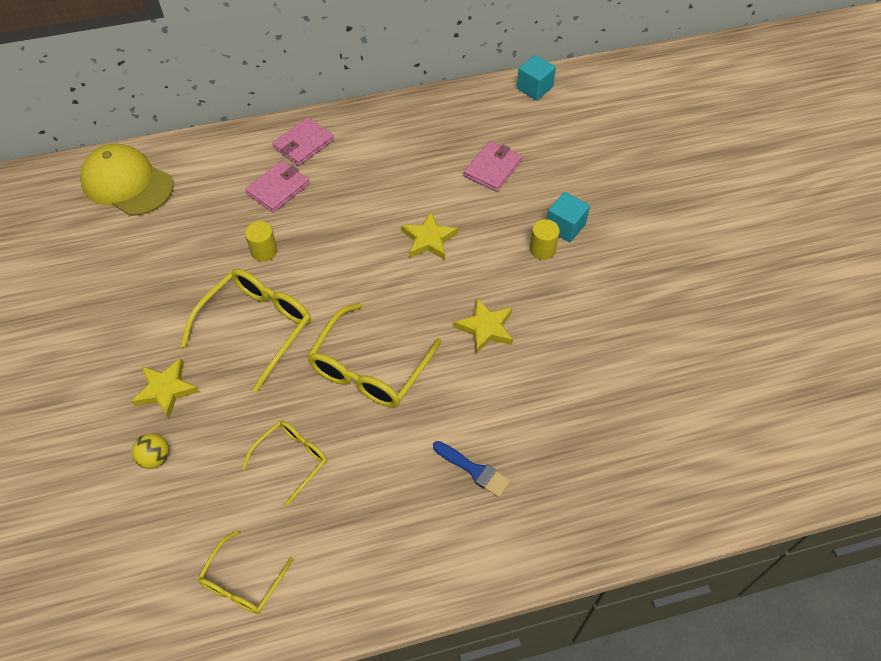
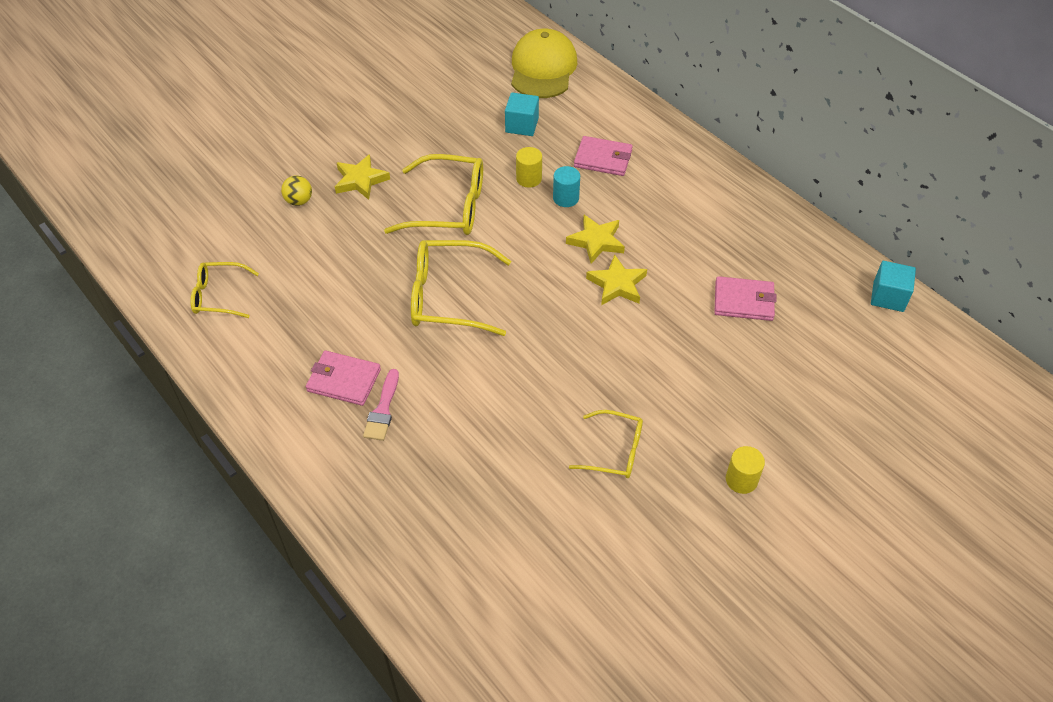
camera: 65 degrees right, 5 degrees down
(292, 460) = (335, 282): yellow glasses -> yellow glasses (615, 451)
(303, 144) = (667, 153): pink wallet -> pink wallet (344, 380)
(307, 234) = (566, 198): none -> turquoise cylinder
(474, 470) = (383, 409): blue brush -> pink brush
(486, 328) = (540, 365): yellow star -> yellow star (596, 241)
(542, 249) = (666, 378): yellow cylinder -> yellow cylinder (741, 480)
(565, 227) = (709, 388): turquoise cube -> turquoise cube (522, 125)

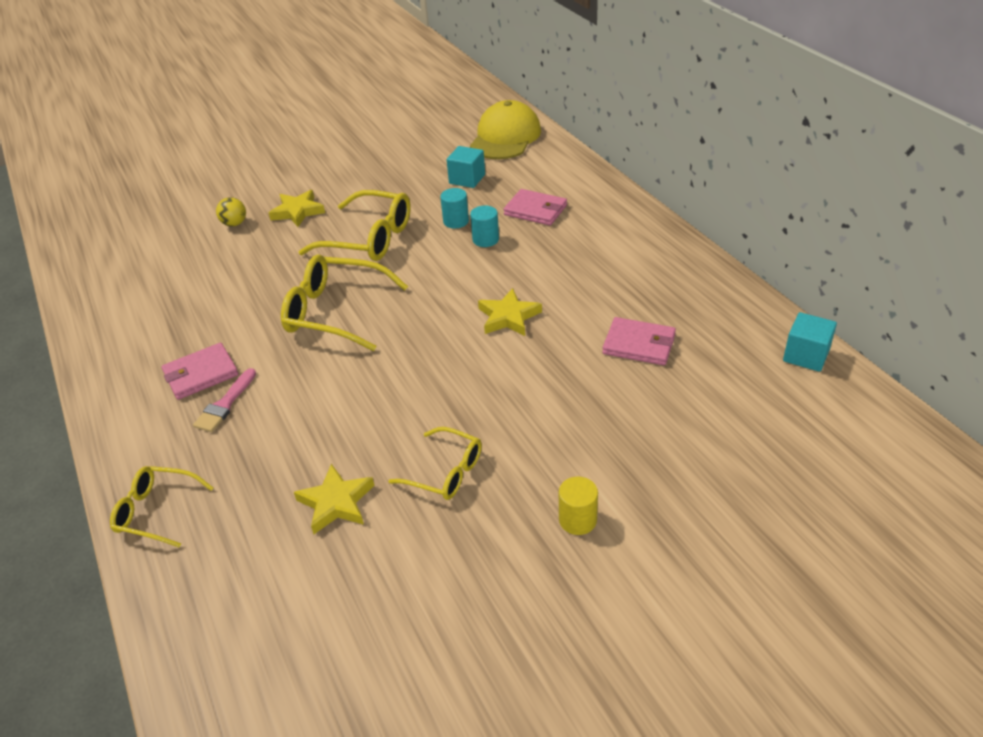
camera: 15 degrees right, 10 degrees down
(219, 296) = (124, 292): yellow glasses -> yellow glasses (156, 511)
(344, 380) = (201, 374): pink wallet -> pink wallet turned 60 degrees counterclockwise
(529, 178) = (456, 221): yellow cylinder -> turquoise cylinder
(596, 241) = (501, 278): yellow star -> yellow star (336, 503)

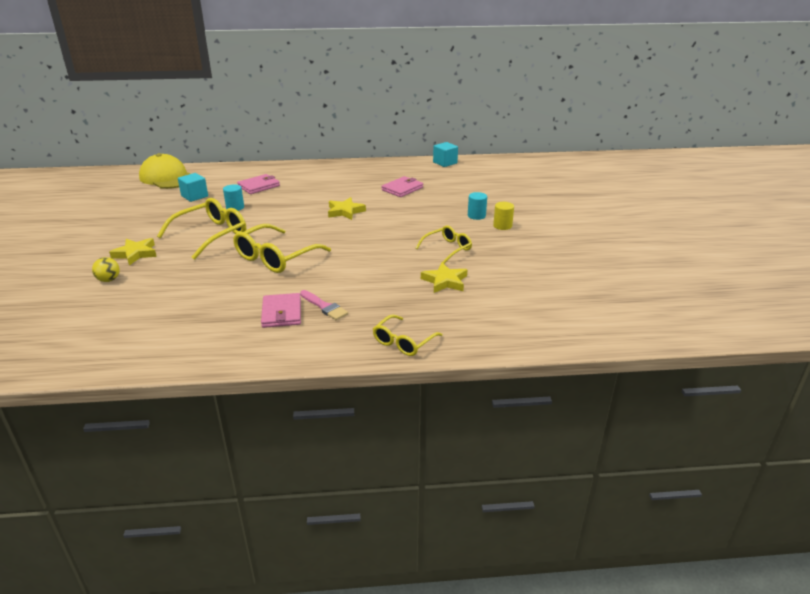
camera: 70 degrees left, 10 degrees down
(485, 239) = (266, 203): turquoise cylinder -> turquoise cylinder (476, 216)

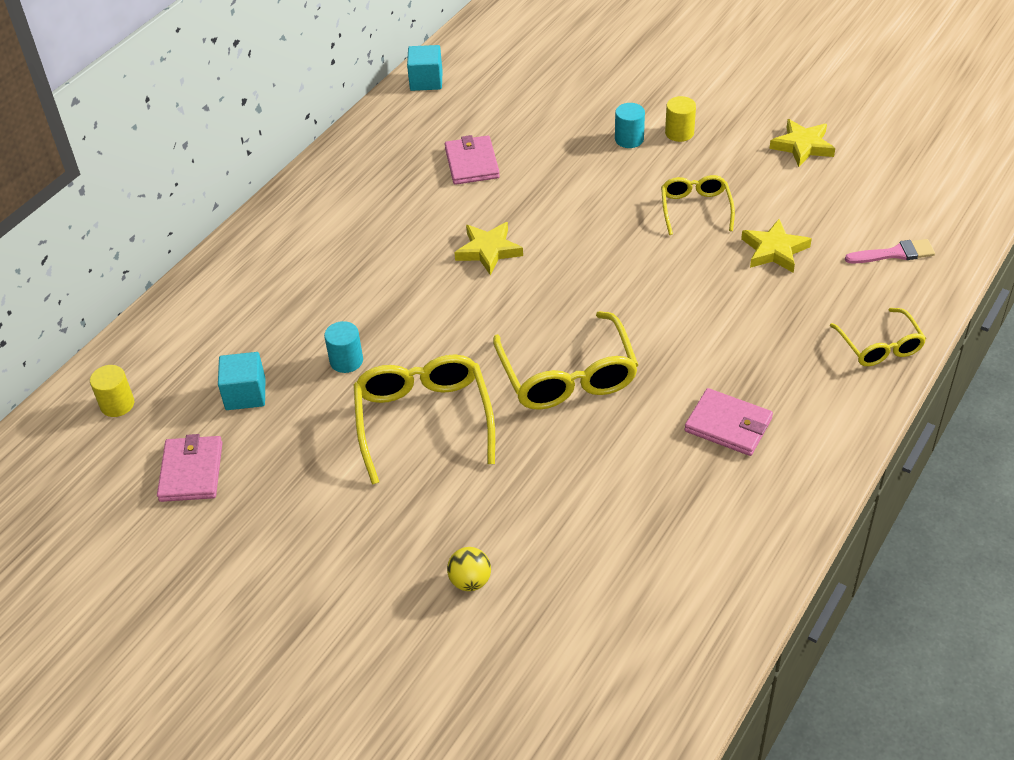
camera: 50 degrees left, 15 degrees up
(135, 254) = (405, 527): yellow star -> yellow star (802, 146)
(167, 177) = (117, 404): yellow cap -> yellow cylinder
(259, 186) = (289, 305): pink wallet -> pink wallet (191, 471)
(324, 307) = (746, 380): pink brush -> pink brush (894, 253)

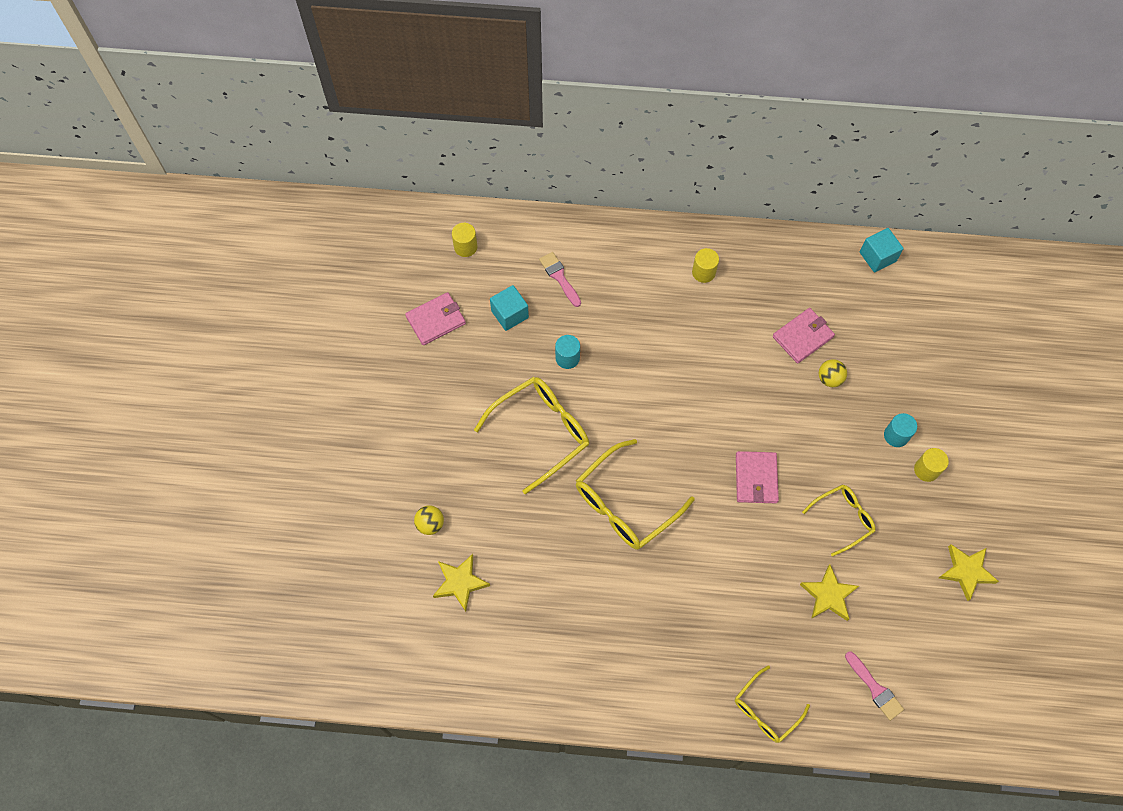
camera: 60 degrees right, 20 degrees up
(237, 330) = (559, 277): none -> pink brush
(336, 208) = (703, 272): none -> yellow cylinder
(488, 251) = (717, 394): yellow star -> yellow star (460, 583)
(533, 161) = (829, 379): none -> yellow ball
(728, 425) = (633, 630): pink wallet -> pink wallet (756, 478)

